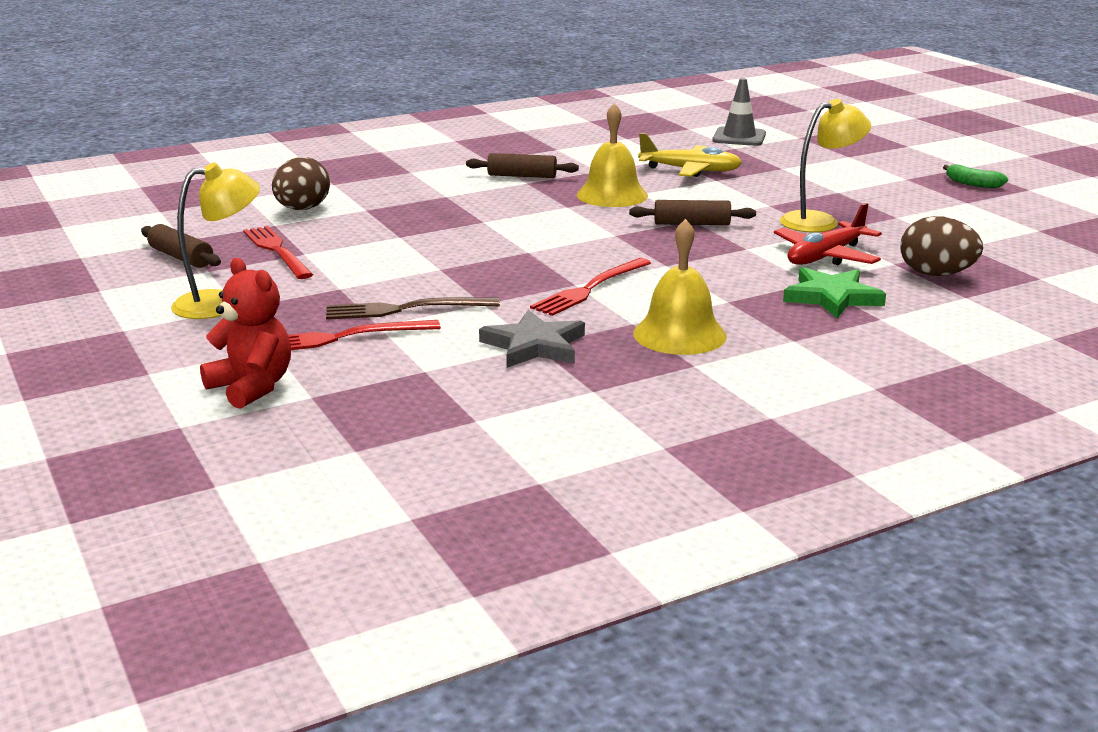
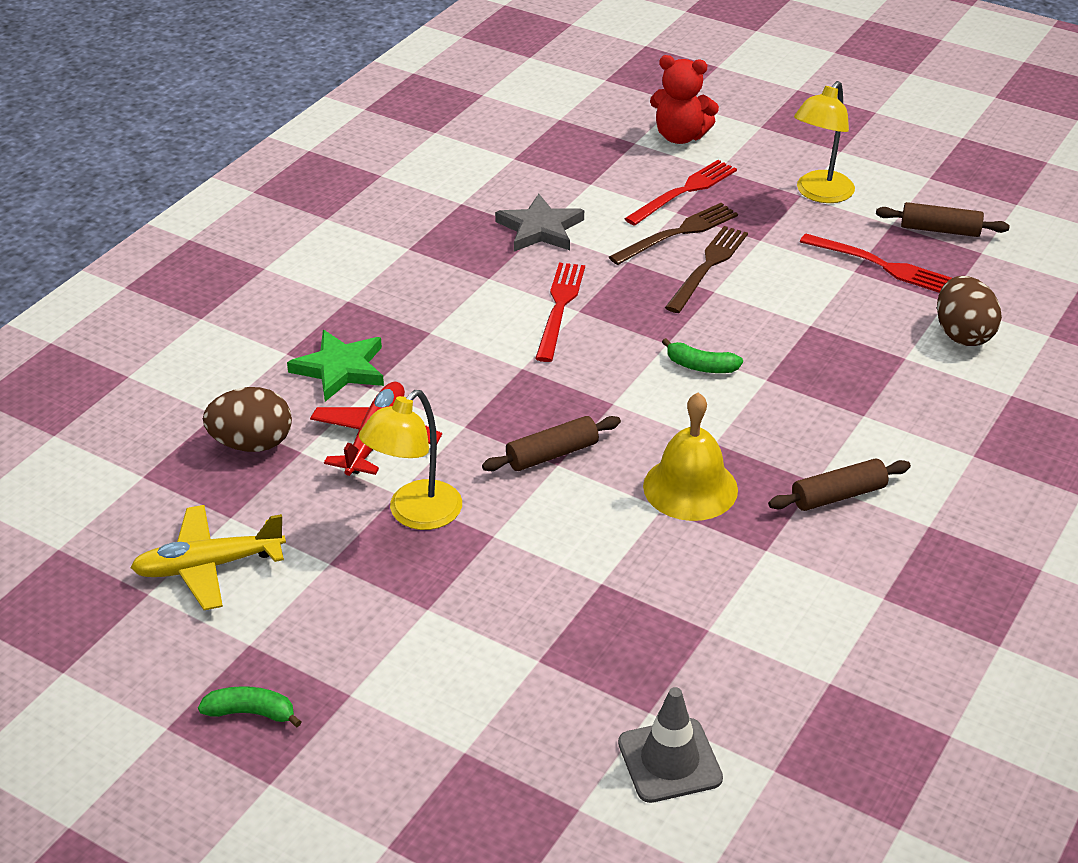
camera: 150 degrees right, 15 degrees up
(419, 282) = (707, 267): none -> brown fork
(521, 236) = (700, 366): none -> green banana
(679, 334) = (441, 276): yellow bell -> none
(690, 170) = (652, 598): yellow plane -> yellow plane (208, 566)

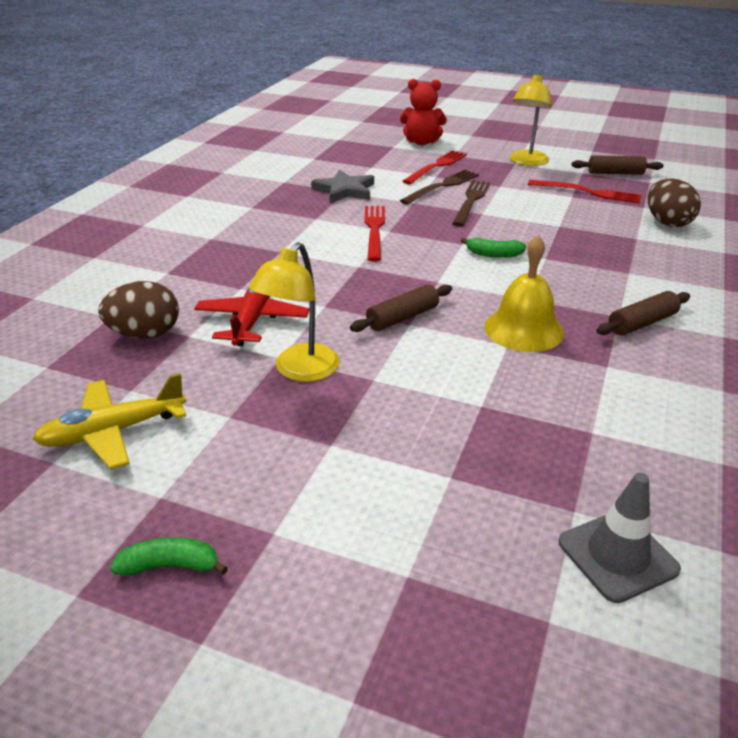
camera: 10 degrees left, 5 degrees down
(340, 369) = (213, 279): green star -> none

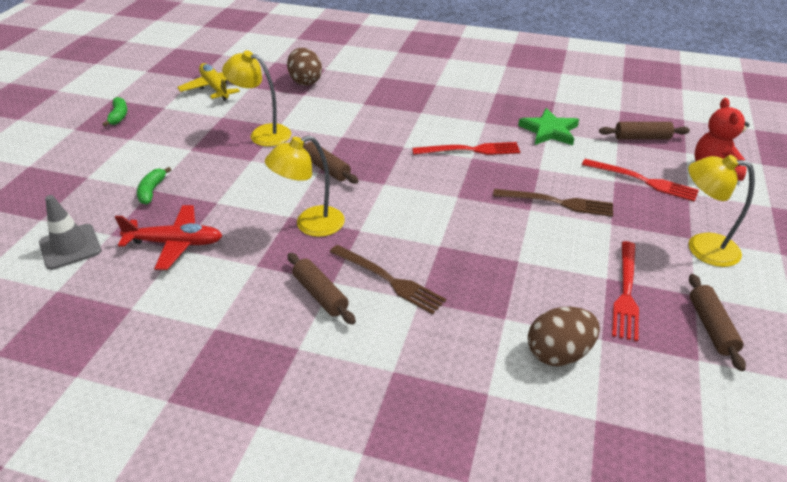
camera: 85 degrees right, 5 degrees up
(252, 320) = (321, 112): red plane -> red plane (175, 243)
(345, 190) = (549, 131): grey star -> green star
(367, 157) = (642, 138): none -> brown rolling pin
(442, 186) = (587, 184): brown fork -> brown fork (388, 280)
(493, 254) = (439, 214): green banana -> green banana (152, 191)
(523, 329) = (310, 225): yellow bell -> yellow lamp

